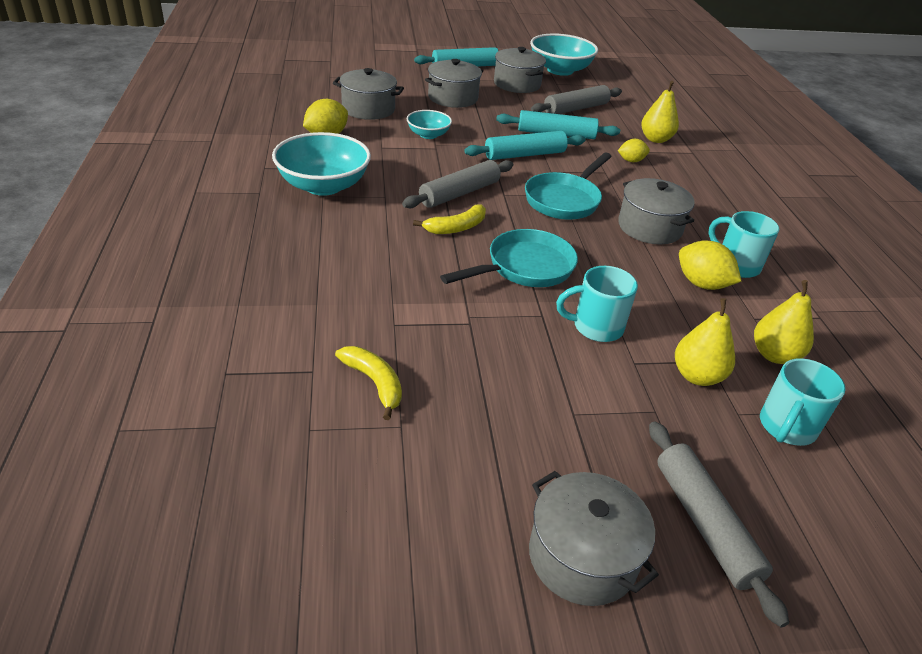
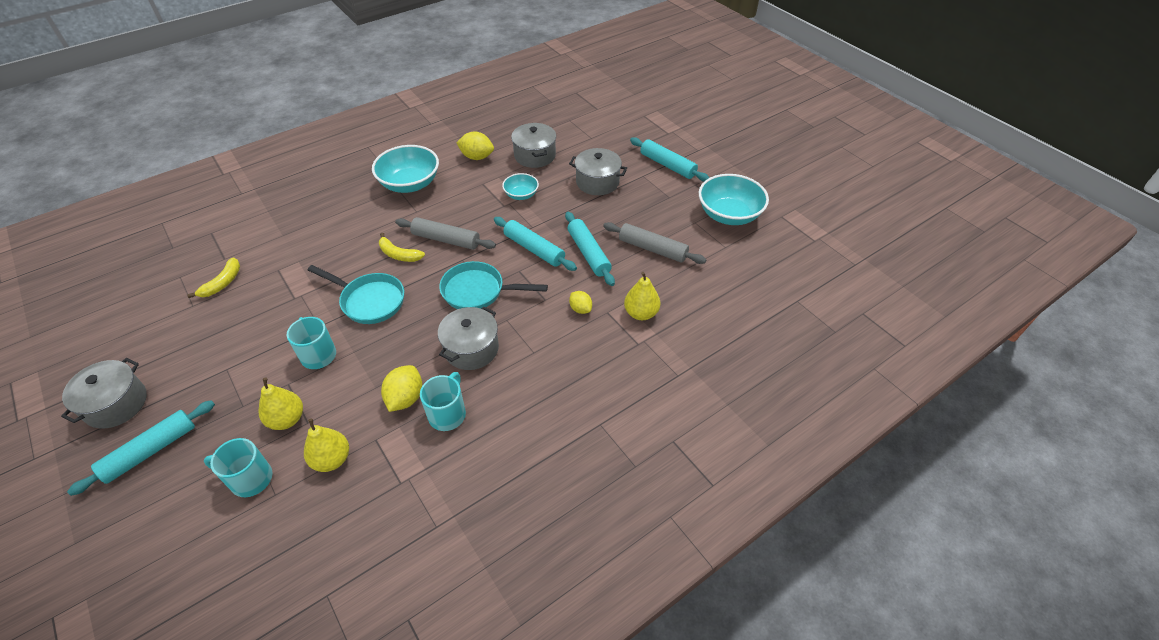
camera: 65 degrees right, 10 degrees up
(517, 84) = (665, 202): grey pot -> none
(705, 523) = (150, 451): grey rolling pin -> turquoise rolling pin

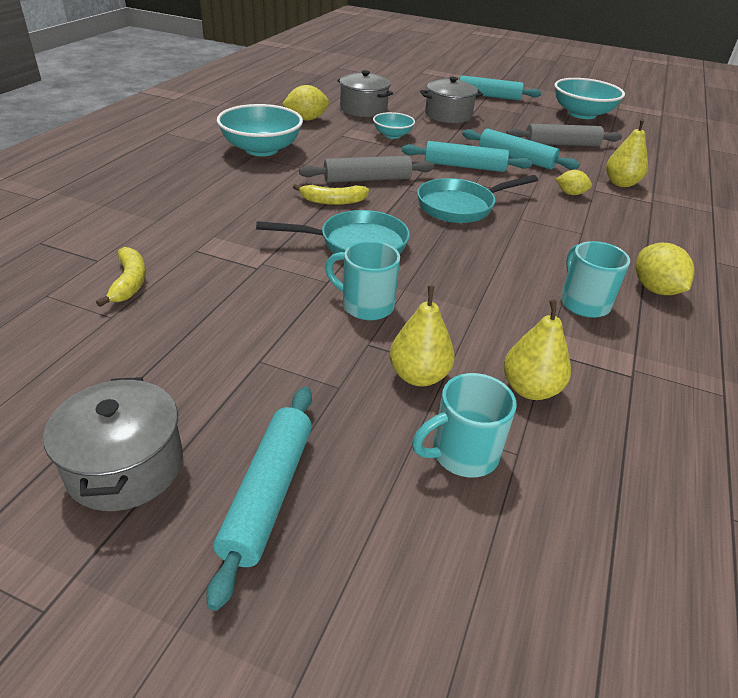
camera: 35 degrees left, 10 degrees down
(405, 398) = (522, 306): yellow lemon -> yellow lemon (655, 289)
(471, 349) = (523, 248): grey pot -> none

